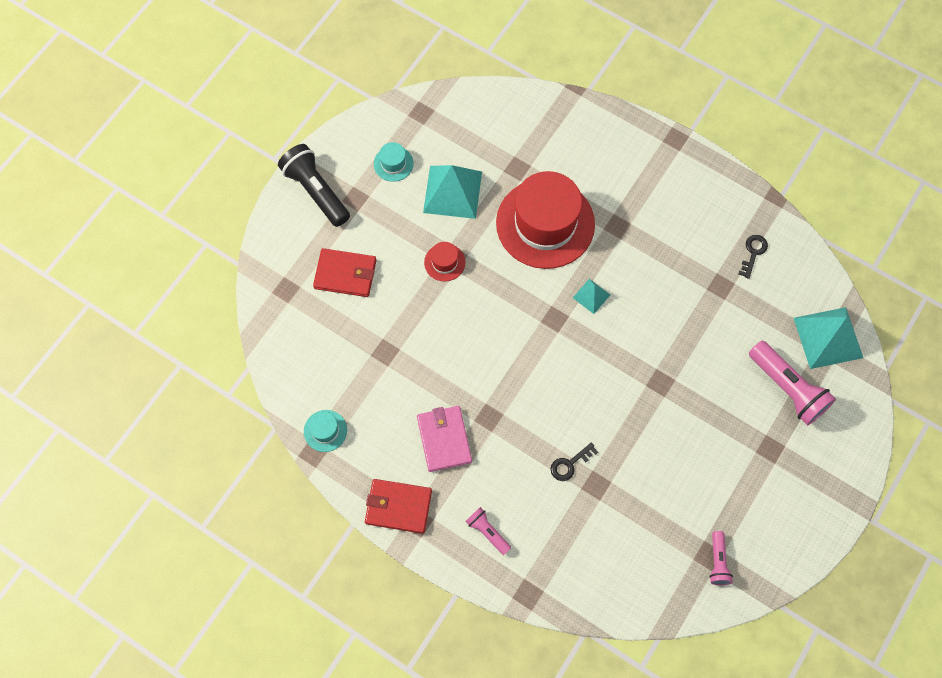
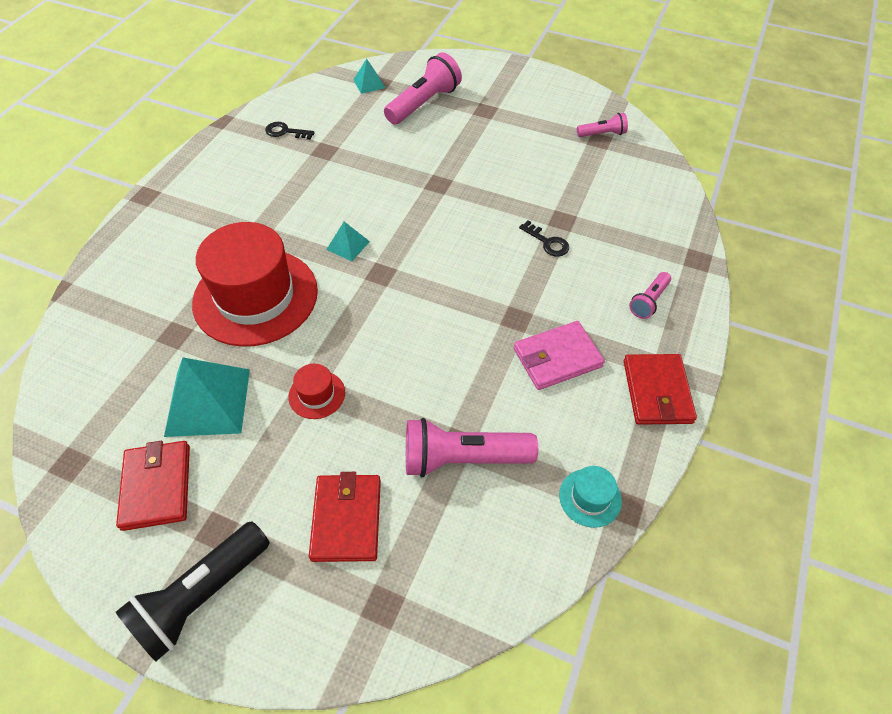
camera: 100 degrees left, 15 degrees down
(373, 353) = (463, 458): none -> pink flashlight
(393, 163) = (157, 486): turquoise hat -> red wallet
(828, 337) = (369, 83): turquoise pyramid -> turquoise pyramid, size x0.50

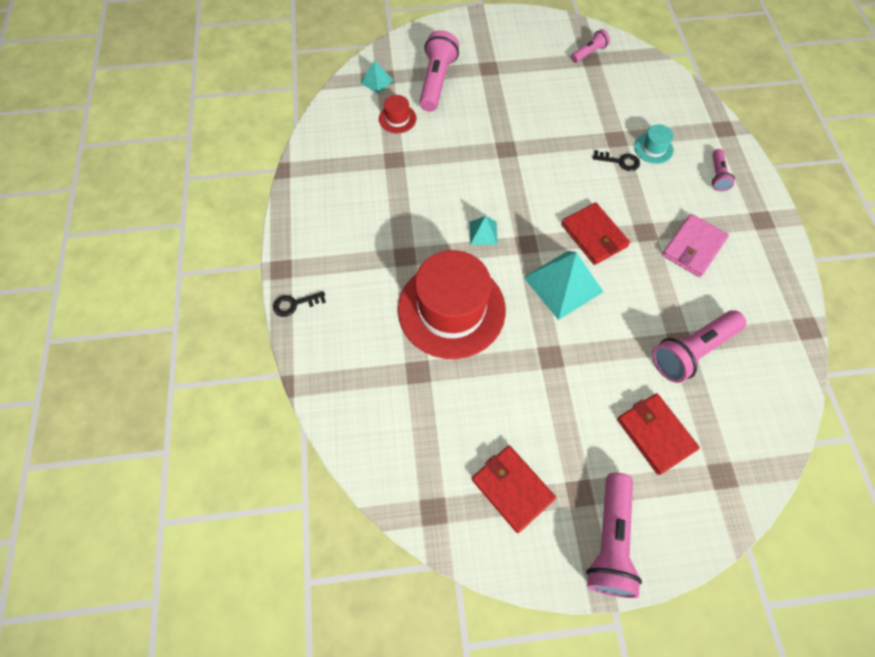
camera: 30 degrees left, 10 degrees up
(201, 596) = (610, 540): black flashlight -> pink flashlight
(208, 402) = (491, 408): turquoise pyramid -> turquoise pyramid (563, 284)
(285, 132) = (346, 156): black key -> black key (295, 304)
(317, 394) = (561, 360): red hat -> red hat (397, 119)
(590, 497) = (784, 333): turquoise hat -> turquoise hat (653, 148)
(657, 392) = (769, 239): red wallet -> red wallet (594, 235)

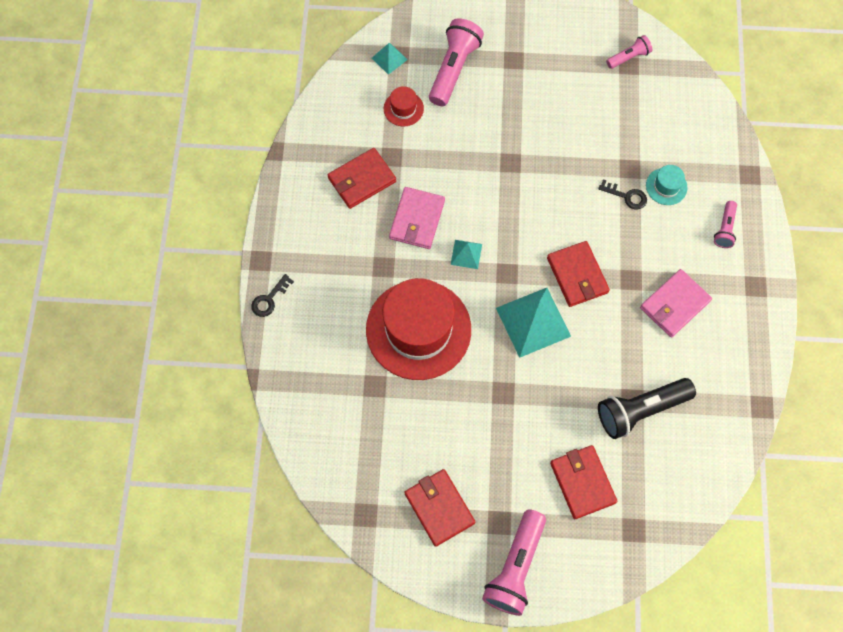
camera: 10 degrees right, 5 degrees up
(295, 304) = (269, 299): black key -> black key turned 45 degrees counterclockwise
(369, 183) = (362, 180): none -> red wallet
(429, 209) = (417, 220): none -> pink wallet
(691, 351) = (640, 410): pink flashlight -> black flashlight

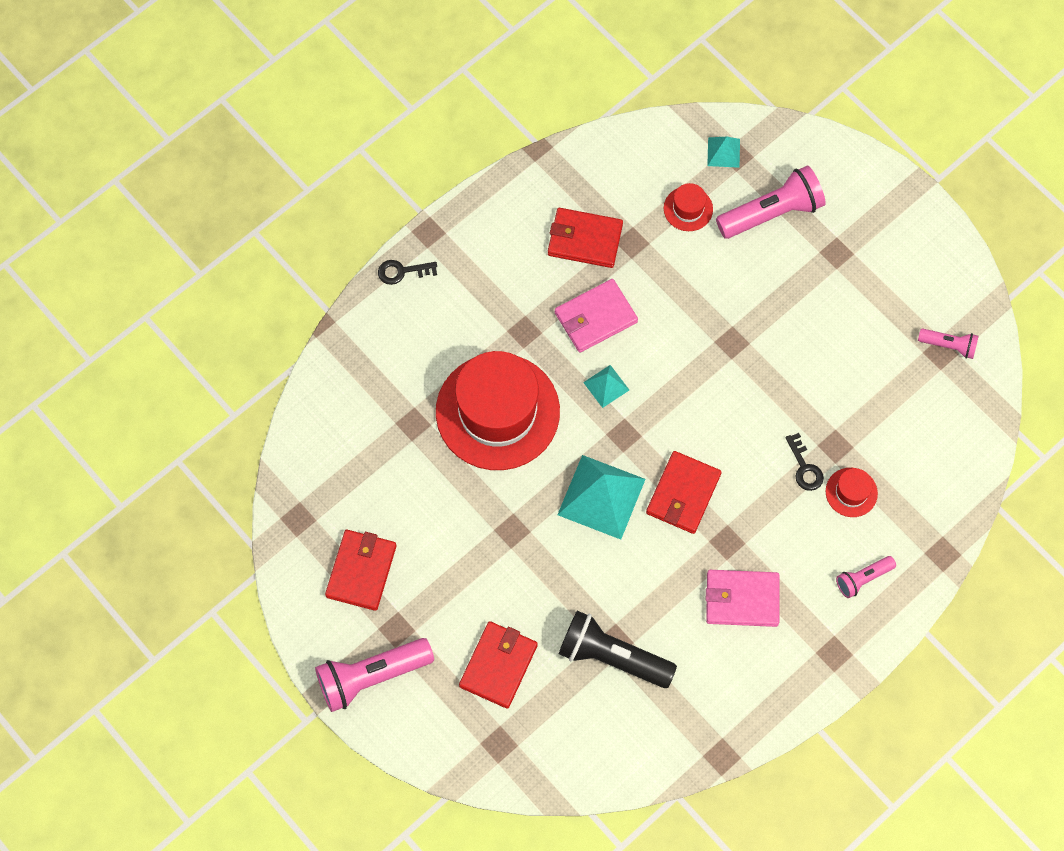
camera: 45 degrees right, 0 degrees up
(666, 186) = (851, 492): turquoise hat -> red hat

